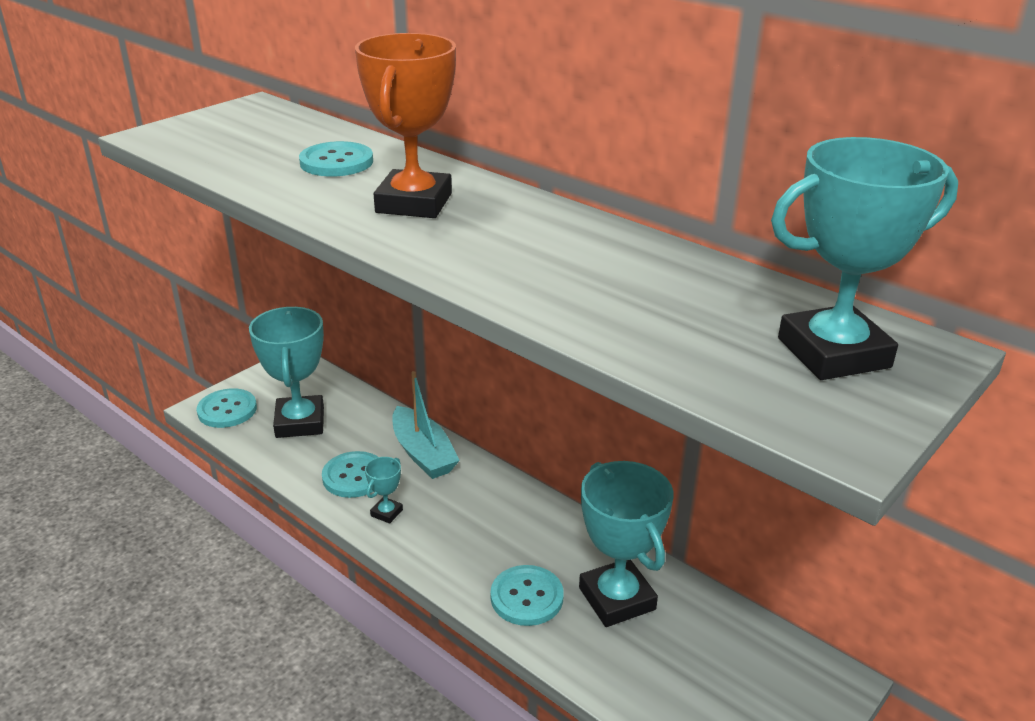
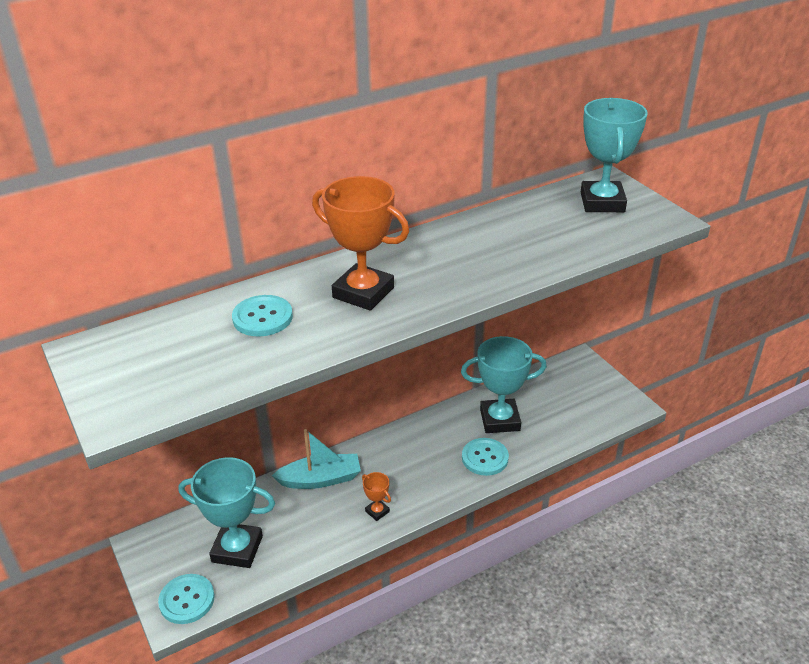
camera: 70 degrees left, 5 degrees up
(354, 476) = (327, 524): turquoise button -> none
(386, 513) = (377, 511): turquoise trophy -> orange trophy

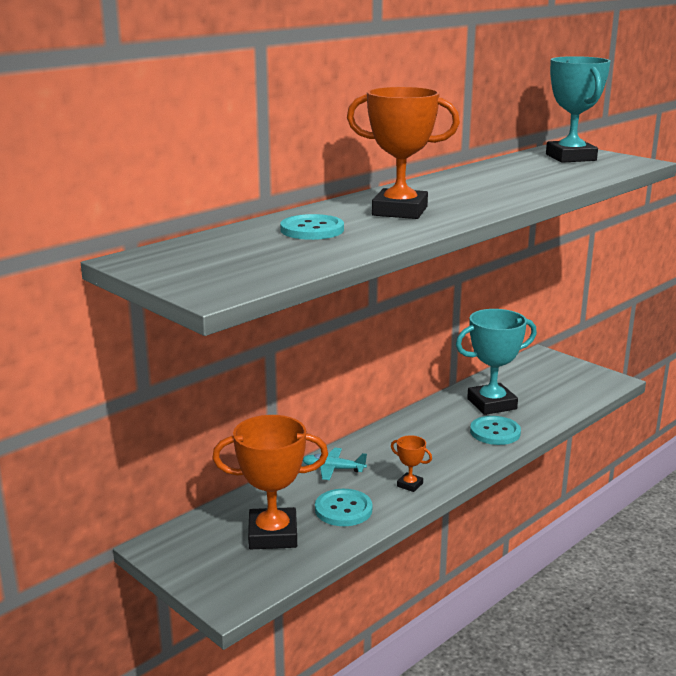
camera: 15 degrees left, 15 degrees down
(187, 600) = (238, 584): turquoise button -> turquoise button (343, 509)
(237, 549) = (273, 535): turquoise trophy -> orange trophy
(320, 479) = (333, 469): turquoise boat -> turquoise plane

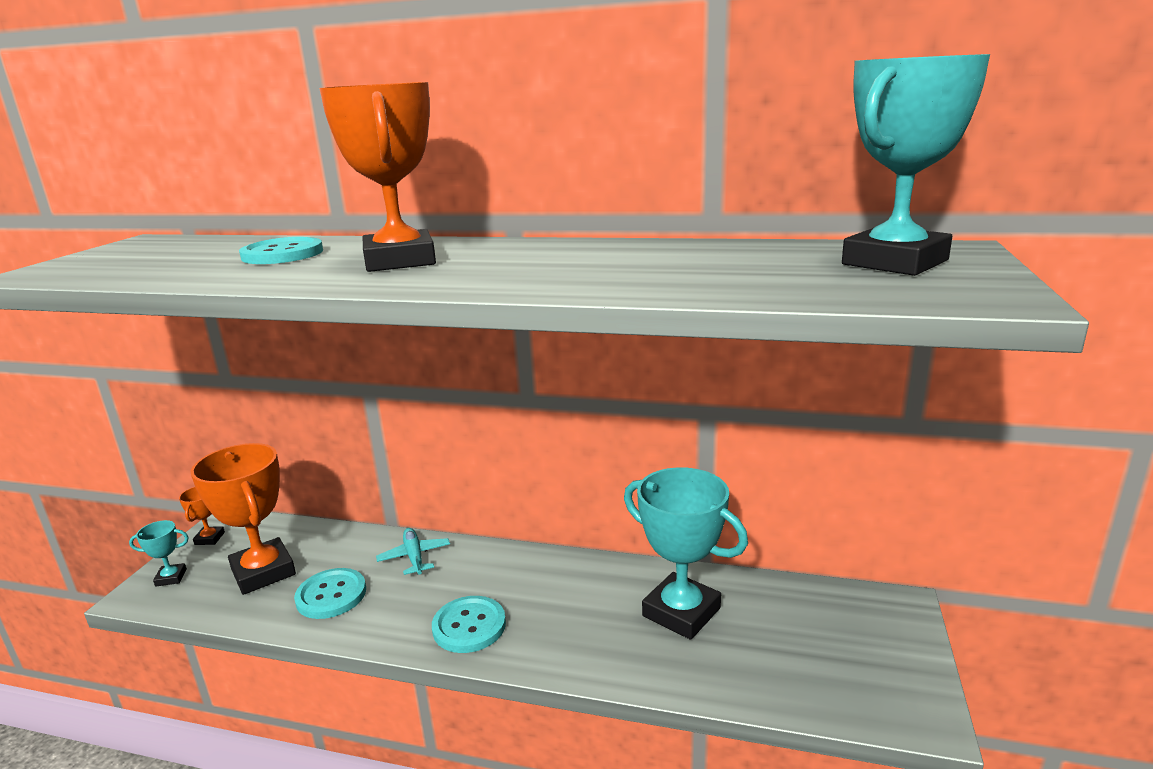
camera: 60 degrees right, 0 degrees up
(223, 582) = (171, 578): none -> turquoise trophy
(410, 485) = (411, 621): orange trophy -> orange trophy (209, 538)
(495, 432) = (602, 643): turquoise button -> turquoise button (469, 626)

